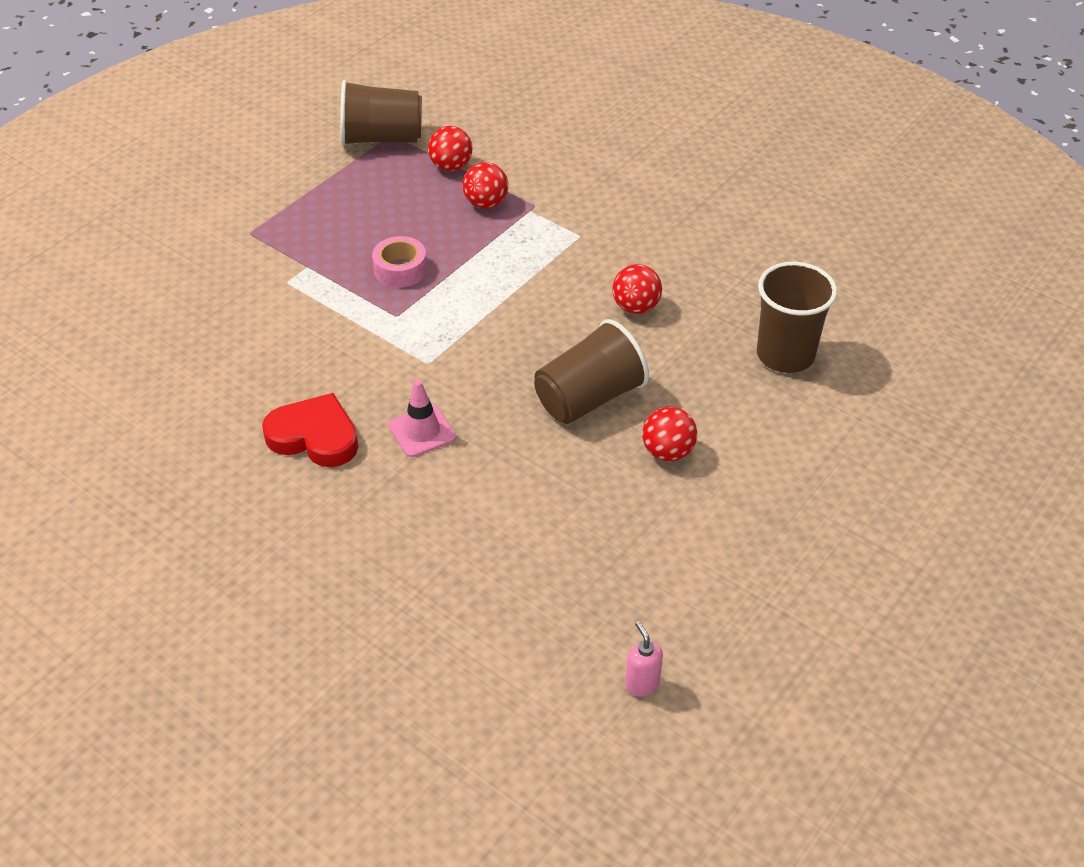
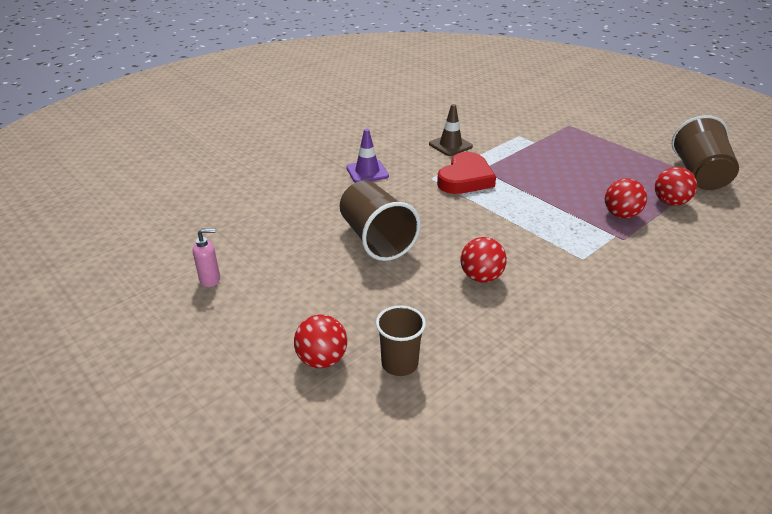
camera: 100 degrees right, 10 degrees down
(314, 436) = (376, 140): red heart -> red heart (465, 179)
(326, 350) = (450, 145): none -> brown traffic cone
(400, 270) = (532, 173): pink tape -> none
(422, 431) = (367, 172): pink traffic cone -> purple traffic cone
(642, 684) = (118, 229): pink soap dispenser -> pink soap dispenser (210, 279)
(667, 452) = (305, 269): red ball -> red ball (322, 359)
(785, 355) = (399, 363): brown cup -> brown cup, size x0.61

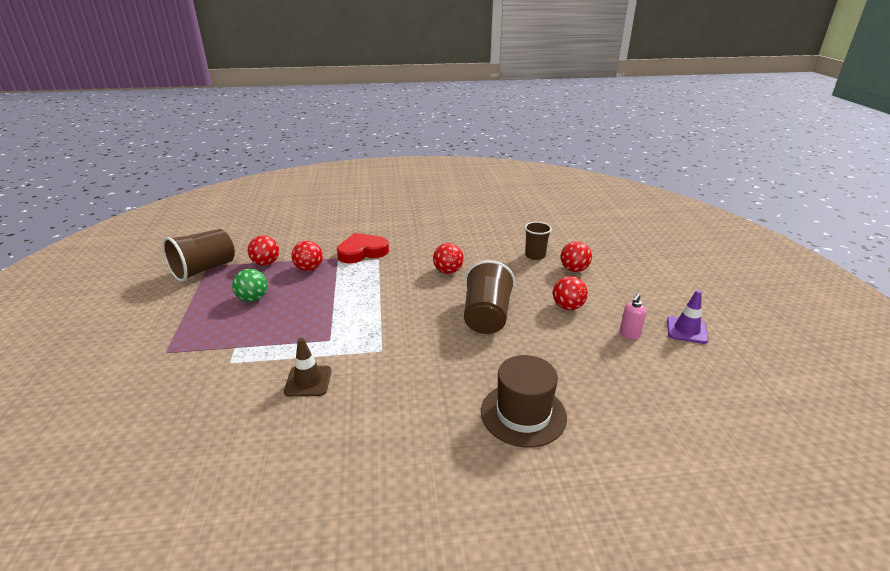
camera: 145 degrees left, 5 degrees down
(210, 279) = (629, 334): pink soap dispenser -> pink soap dispenser turned 75 degrees counterclockwise
(281, 180) = (523, 414): none -> brown hat
(296, 287) = (568, 307): none -> red ball
(367, 172) = (428, 384): purple traffic cone -> purple traffic cone (686, 330)
(465, 179) = (356, 337): red heart -> red heart (362, 252)
(599, 171) = (253, 299): none -> green ball

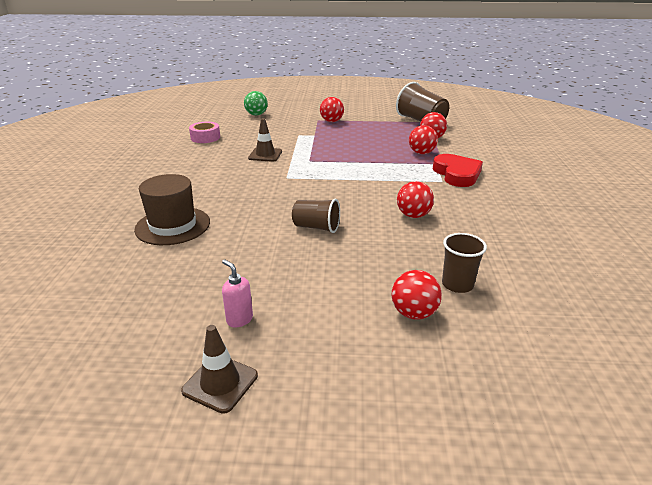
camera: 100 degrees right, 0 degrees up
(218, 473) = (205, 137): none -> pink tape
(253, 299) = (374, 137): green ball -> green ball (256, 114)
(486, 316) = (316, 227): brown cup -> brown cup, size x0.61
(568, 307) = (317, 284): red ball -> red ball (331, 121)
(686, 330) = (220, 383): purple traffic cone -> brown traffic cone

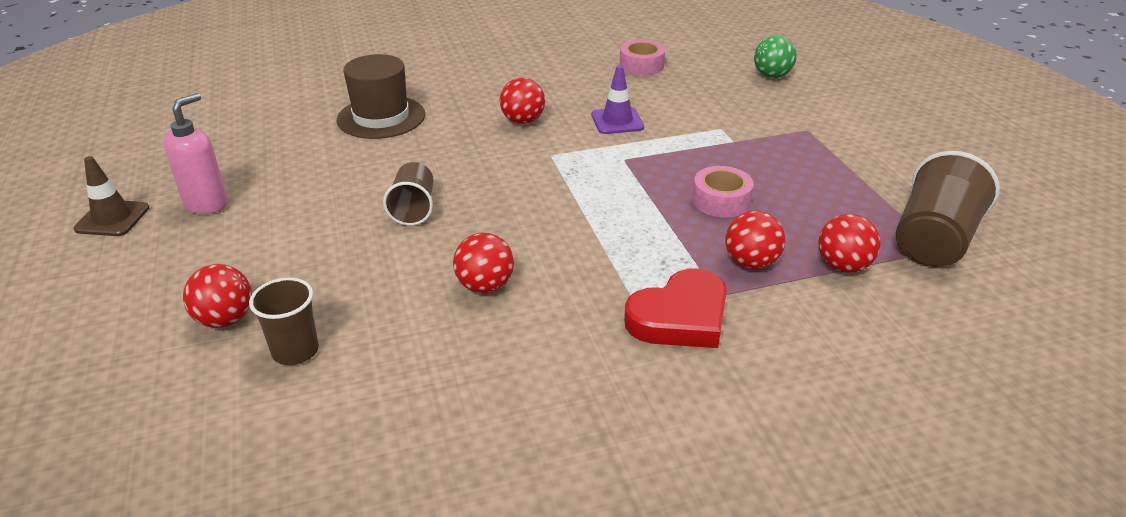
camera: 70 degrees right, 5 degrees up
(239, 319) = (207, 204): pink soap dispenser -> pink soap dispenser, size x1.58
(265, 155) = (617, 121): brown traffic cone -> purple traffic cone
(331, 121) = (816, 144): red ball -> red ball (523, 121)
(367, 148) = (721, 201): none -> pink tape

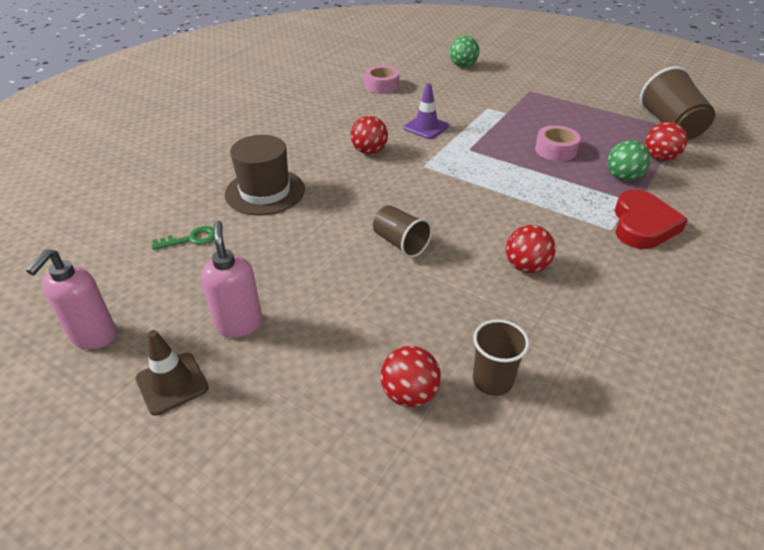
camera: 40 degrees left, 5 degrees up
(121, 164) = (93, 336): none -> pink soap dispenser
(274, 129) = (191, 239): none -> green key
(751, 263) = (623, 177): red ball -> green ball

